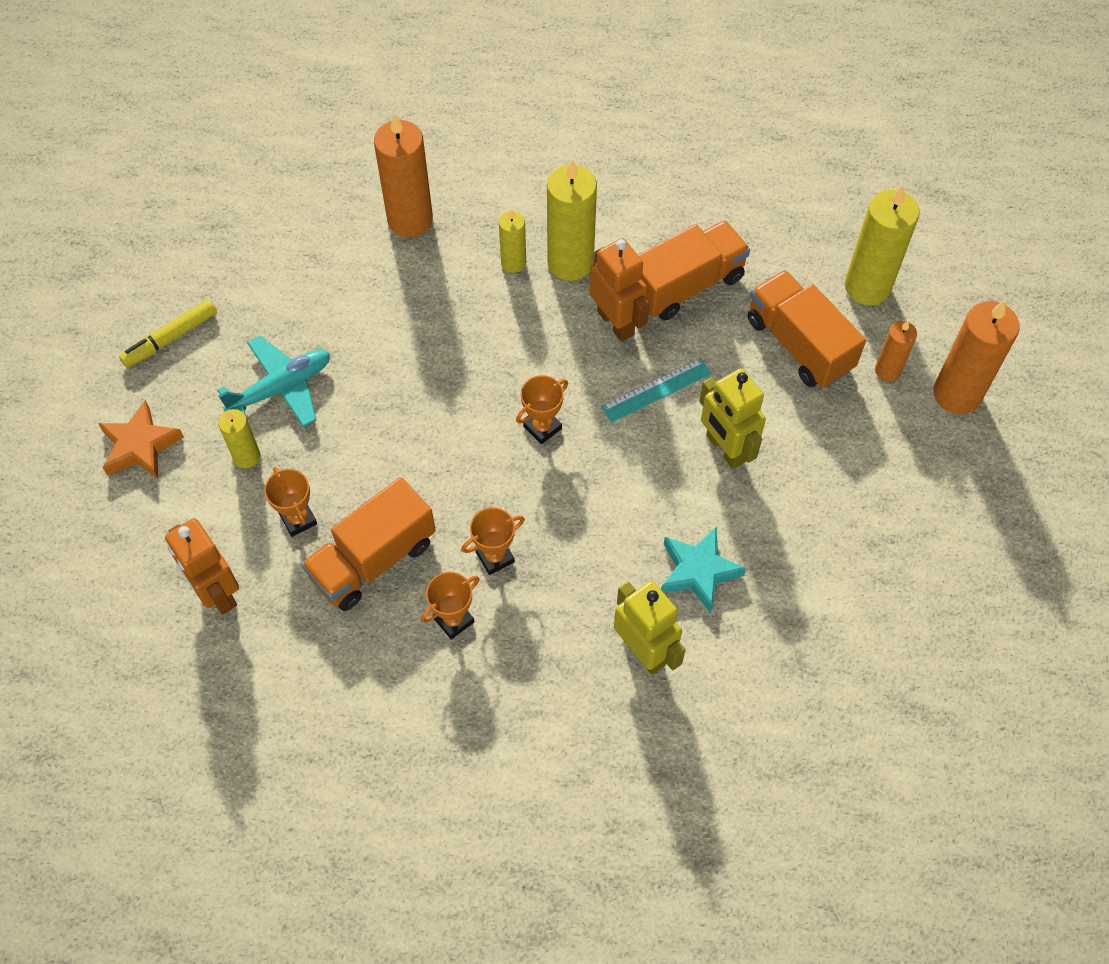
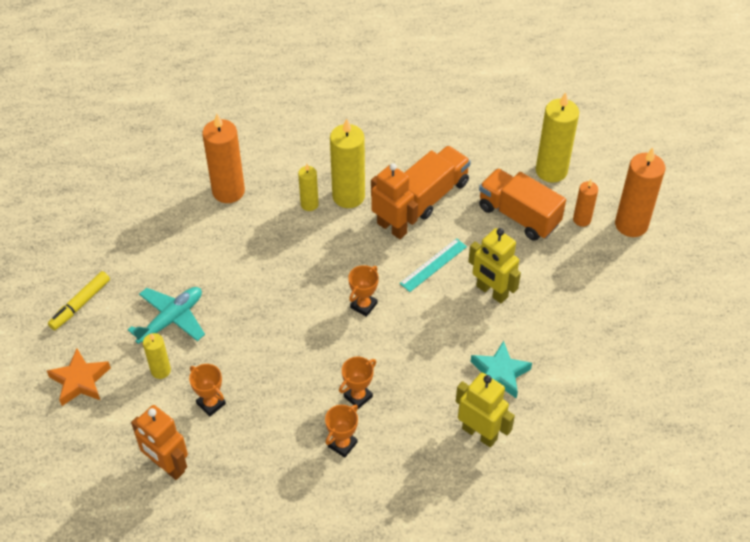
camera: 15 degrees left, 10 degrees down
(373, 559) = (273, 418): orange truck -> none

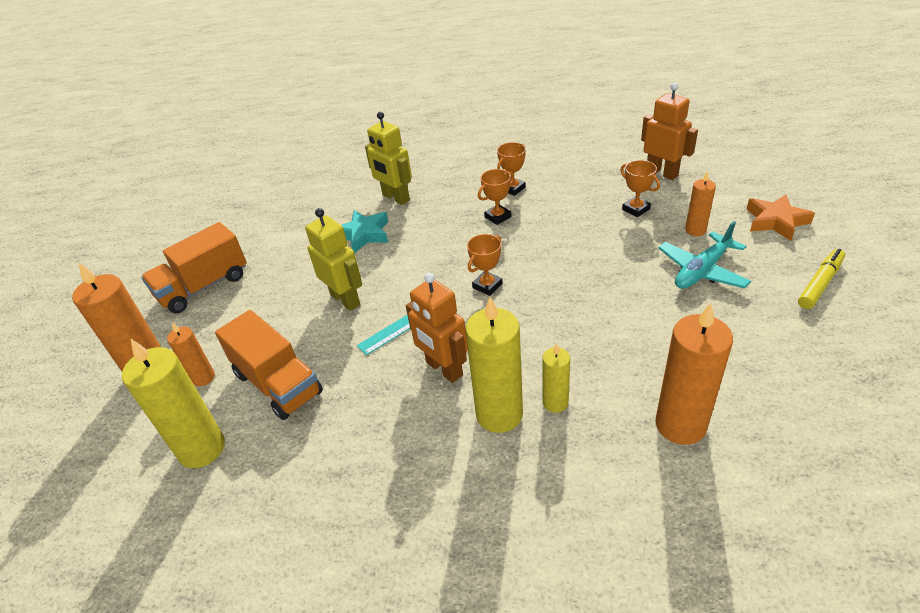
camera: 170 degrees left, 10 degrees down
(161, 370) = (695, 230): yellow candle -> orange candle
(431, 194) = (381, 415): orange truck -> orange truck (204, 286)

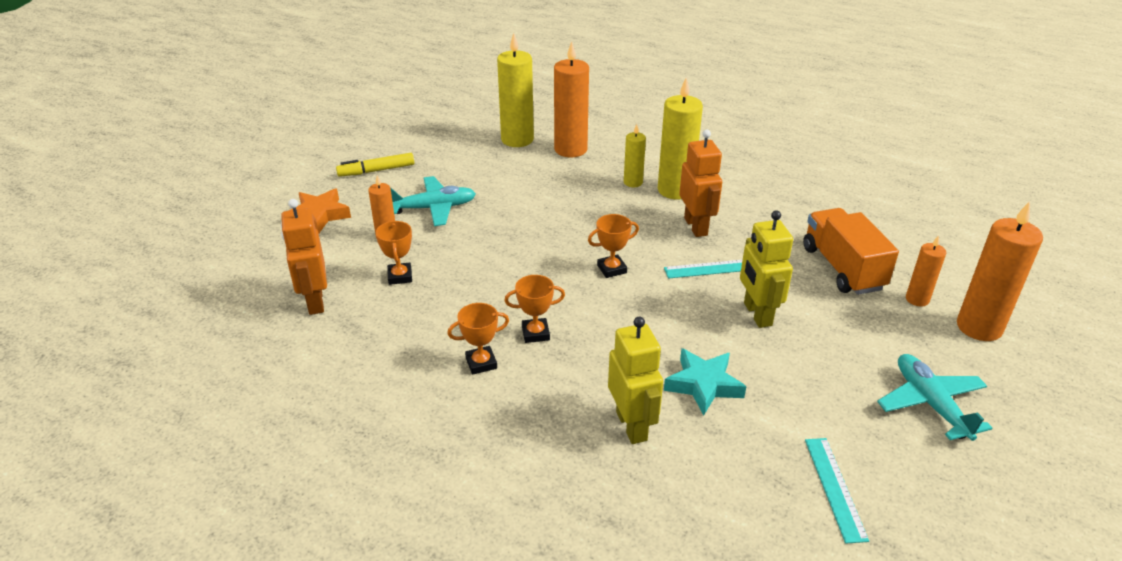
camera: 155 degrees left, 5 degrees down
(202, 449) = (911, 248): yellow candle -> yellow candle (517, 139)
(204, 286) = (930, 404): orange truck -> turquoise plane
(267, 217) = (834, 488): none -> turquoise ruler

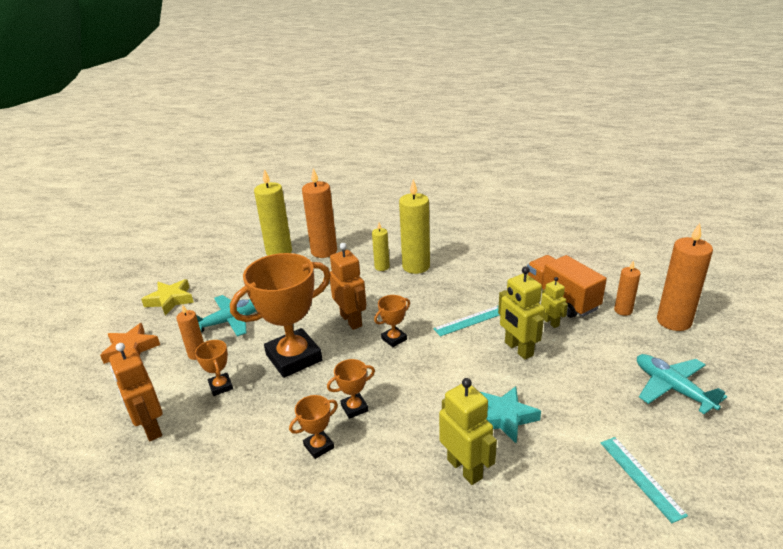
camera: 15 degrees left, 5 degrees down
(377, 171) = (170, 300): yellow marker -> yellow star
(489, 264) = (294, 358): none -> orange trophy
(696, 226) = (443, 291): orange robot -> orange robot (351, 320)
(814, 293) = (551, 322): none -> yellow robot

